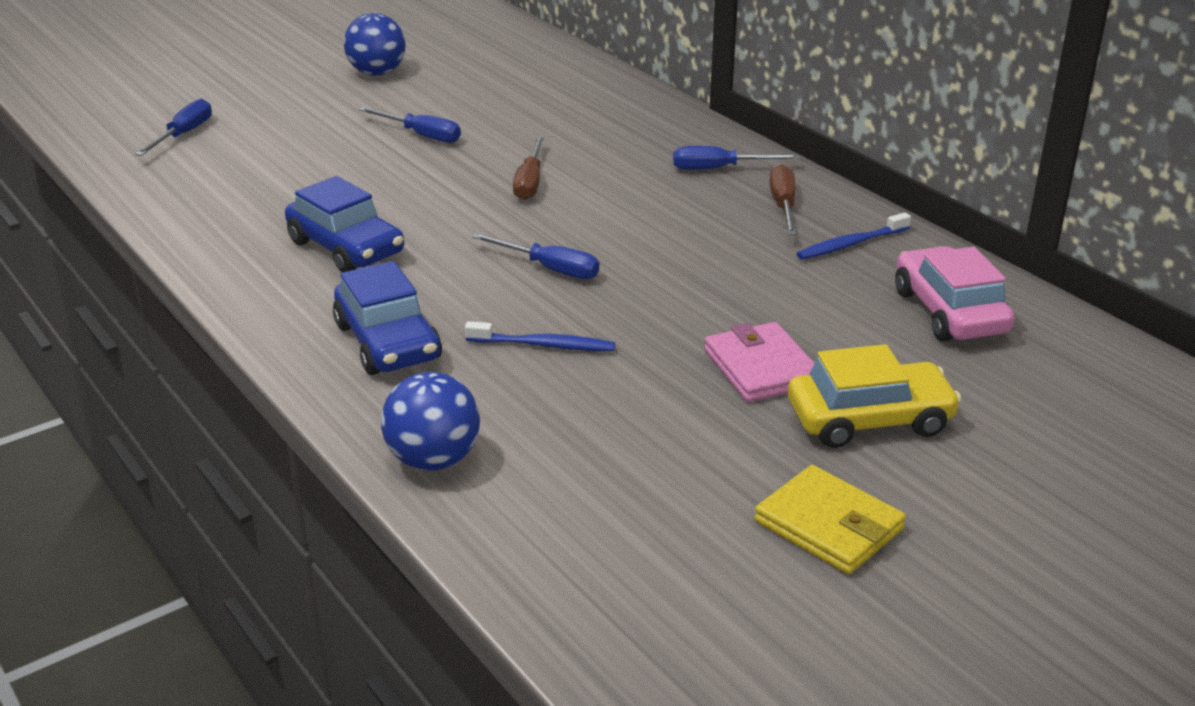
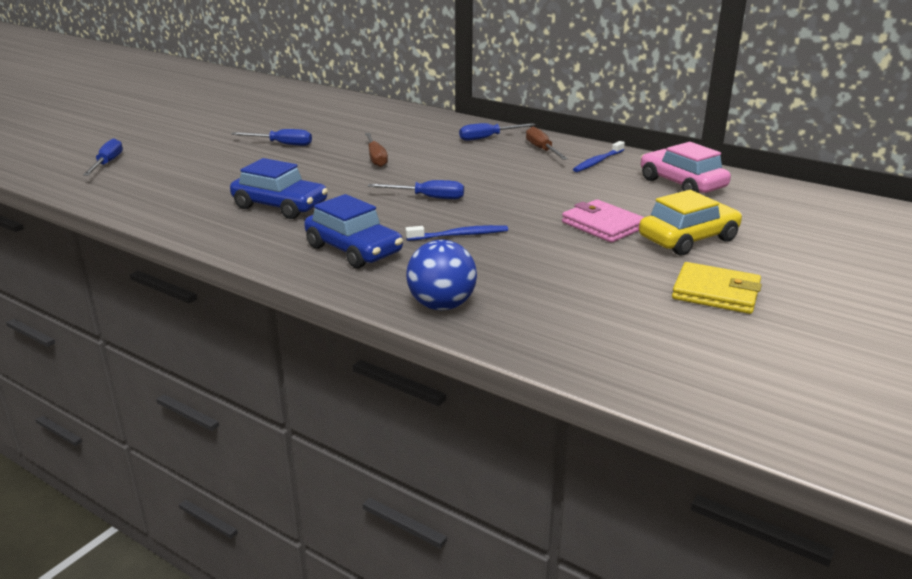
camera: 20 degrees left, 5 degrees down
(377, 73) = (223, 118): blue ball -> none

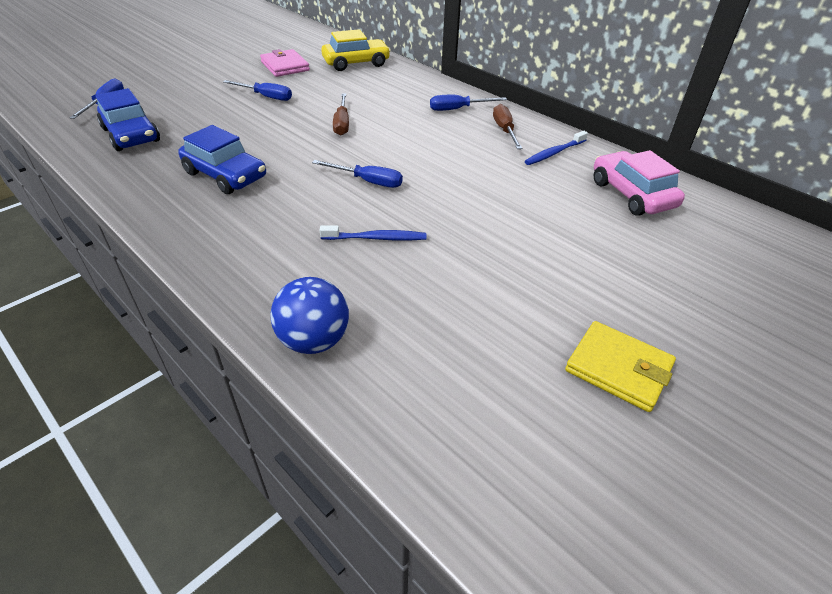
camera: 10 degrees right, 15 degrees up
(354, 250) = (264, 244): blue car -> blue car (131, 135)
(603, 225) = (528, 244): pink wallet -> pink wallet (285, 66)
(688, 239) = (613, 277): yellow car -> yellow car (356, 63)

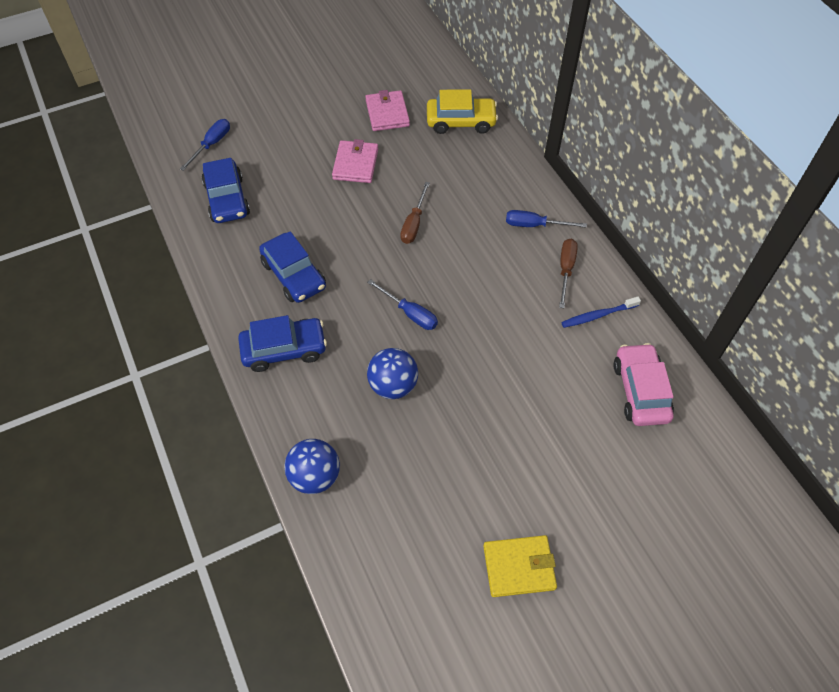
camera: 20 degrees right, 15 degrees up
(232, 233) = (284, 349): none -> blue car
(266, 97) = (355, 164): blue screwdriver -> pink wallet
(376, 238) = (393, 385): blue toothbrush -> blue ball
(618, 368) = (519, 567): yellow wallet -> yellow wallet turned 60 degrees counterclockwise

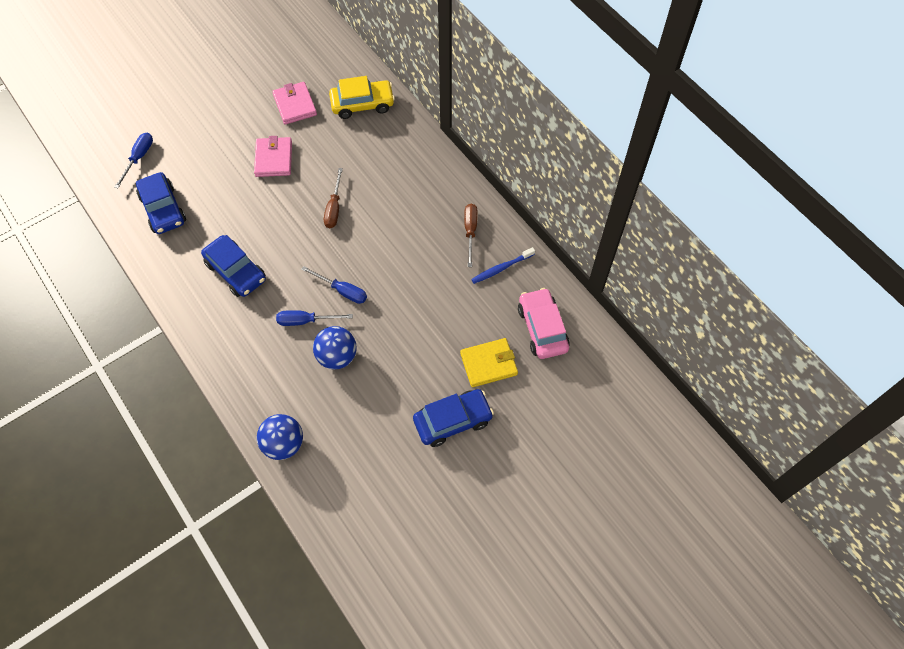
camera: 10 degrees left, 5 degrees up
(284, 349) = (239, 340): blue car -> blue car (453, 421)
(519, 567) = (459, 489): yellow wallet -> yellow wallet (488, 364)
(534, 225) = (439, 194): blue screwdriver -> blue screwdriver (306, 321)

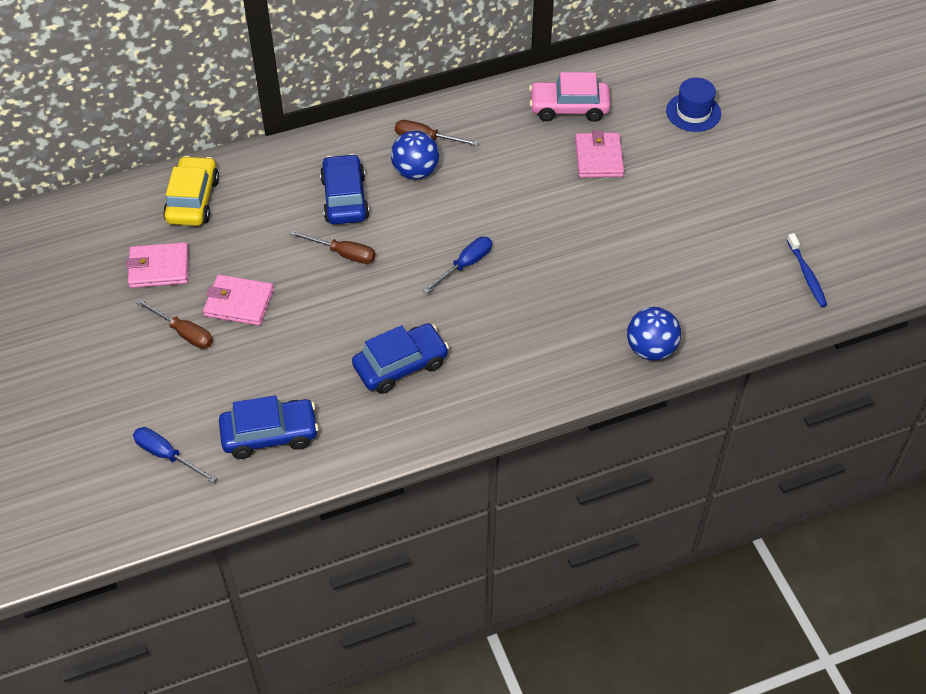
camera: 75 degrees left, 10 degrees down
(241, 136) = (184, 333): none -> brown screwdriver
(306, 321) = (495, 305): blue screwdriver -> none
(337, 356) = (552, 283): blue ball -> blue ball (415, 172)
(453, 421) = (658, 199): blue car -> blue car (345, 198)
(488, 364) = (598, 158): yellow wallet -> pink wallet
(501, 268) = (484, 123): blue toothbrush -> blue toothbrush (806, 275)
(573, 433) = (693, 112): none -> blue hat

